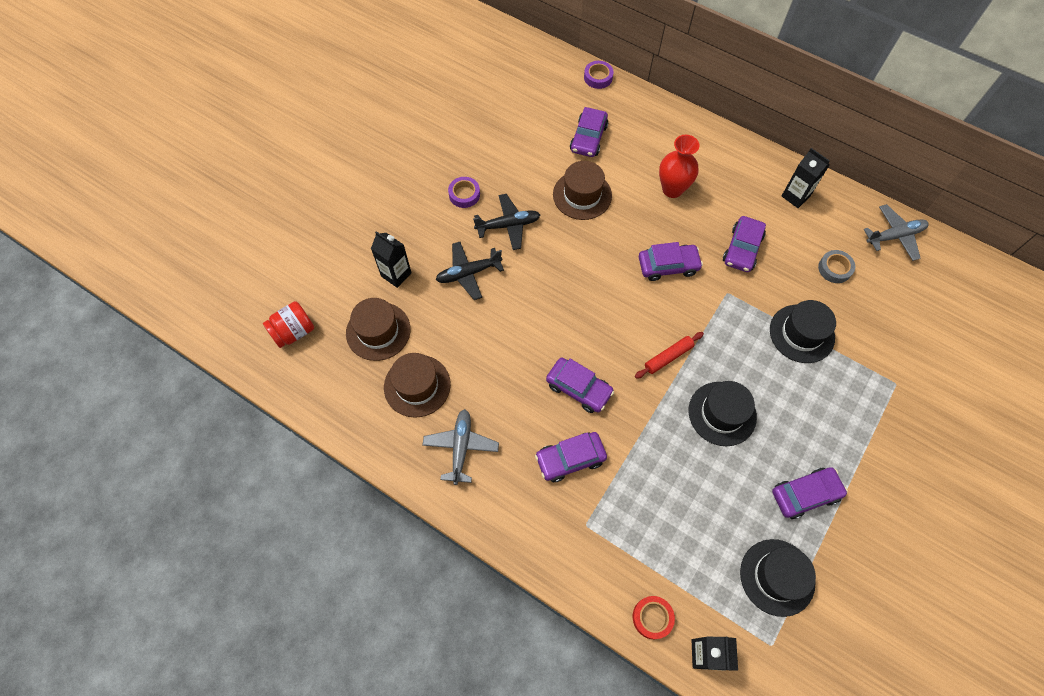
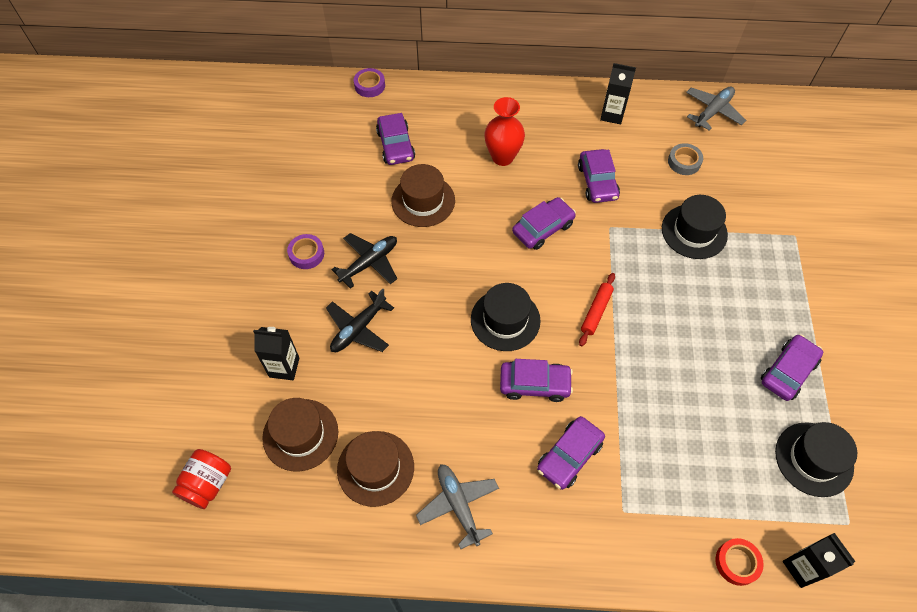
camera: 30 degrees left, 5 degrees down
(722, 413) = (674, 338): black hat -> black hat (505, 320)

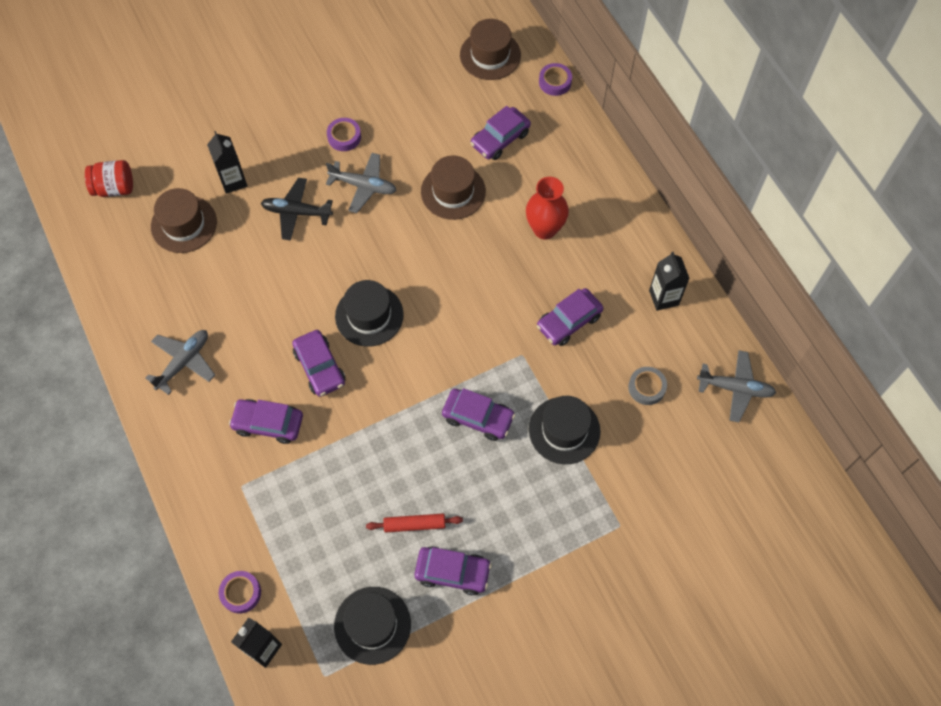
camera: 60 degrees right, 5 degrees up
(369, 263) = (363, 186): black plane -> grey plane
(375, 468) = (184, 289): brown hat -> brown hat (490, 55)
(543, 228) = (484, 300): purple car -> purple car (478, 417)
(596, 312) = (421, 383): red rolling pin -> red rolling pin (414, 525)
(737, 563) = (241, 593): red tape -> purple tape

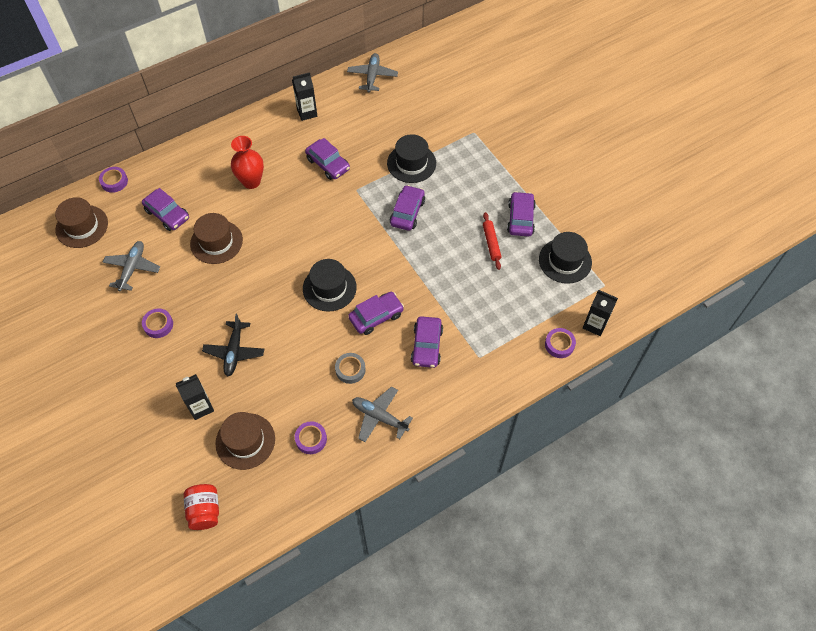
camera: 95 degrees left, 5 degrees down
(172, 289) = (311, 439): none -> purple tape
(363, 186) = (209, 305): grey plane -> grey plane (132, 268)
(646, 387) = (376, 120): grey tape -> grey tape (350, 370)

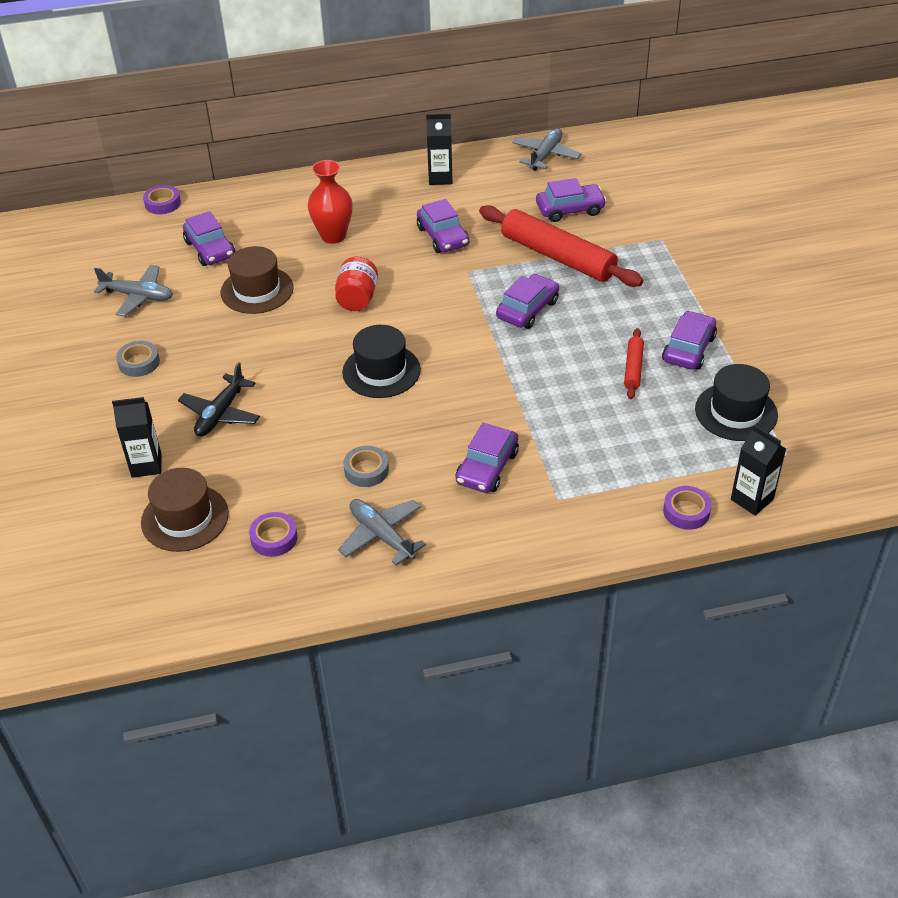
camera: 20 degrees right, 15 degrees down
(82, 226) = (100, 241): brown hat -> none
(132, 268) = (138, 296): grey plane -> grey plane turned 75 degrees clockwise
(158, 325) = (139, 362): purple tape -> grey tape
(205, 511) = (91, 585): red jar -> red jar (357, 299)
(376, 316) = (431, 417): purple car -> purple car (570, 209)
(411, 163) = (557, 257): black hat -> red rolling pin

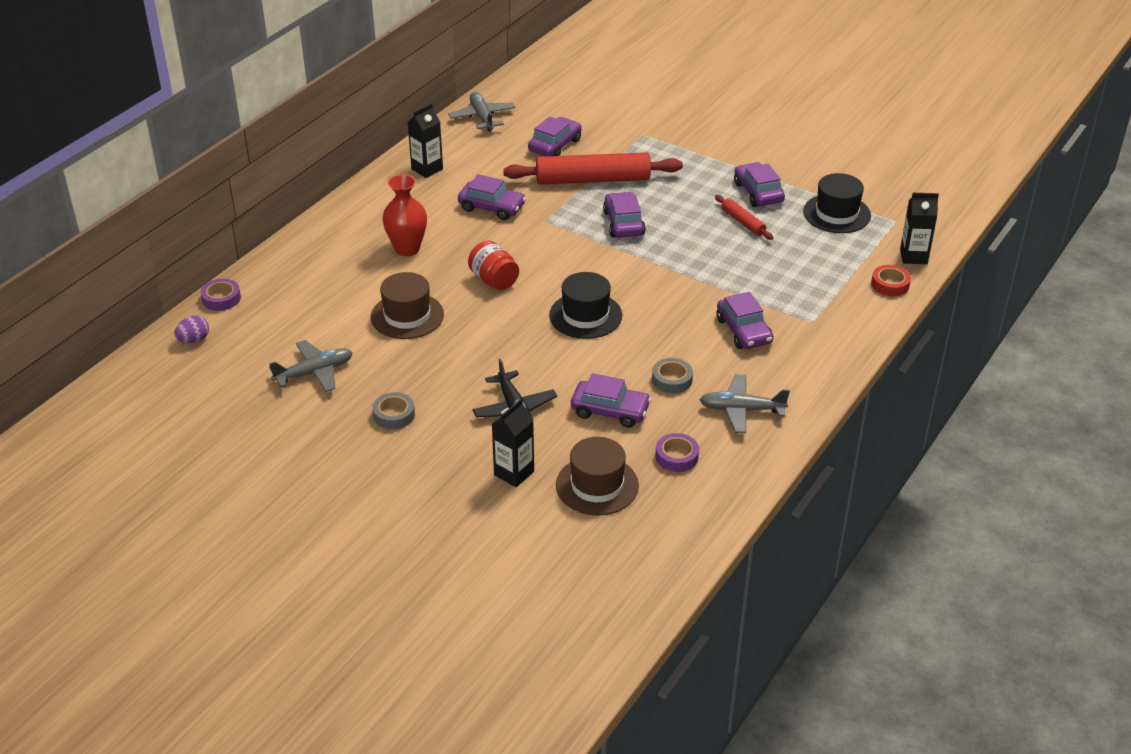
camera: 45 degrees left, 5 degrees down
(105, 225) = (194, 340): none -> purple egg
(210, 249) = (320, 309): purple car -> purple car (610, 411)
(686, 511) = (890, 284): purple tape -> red tape

